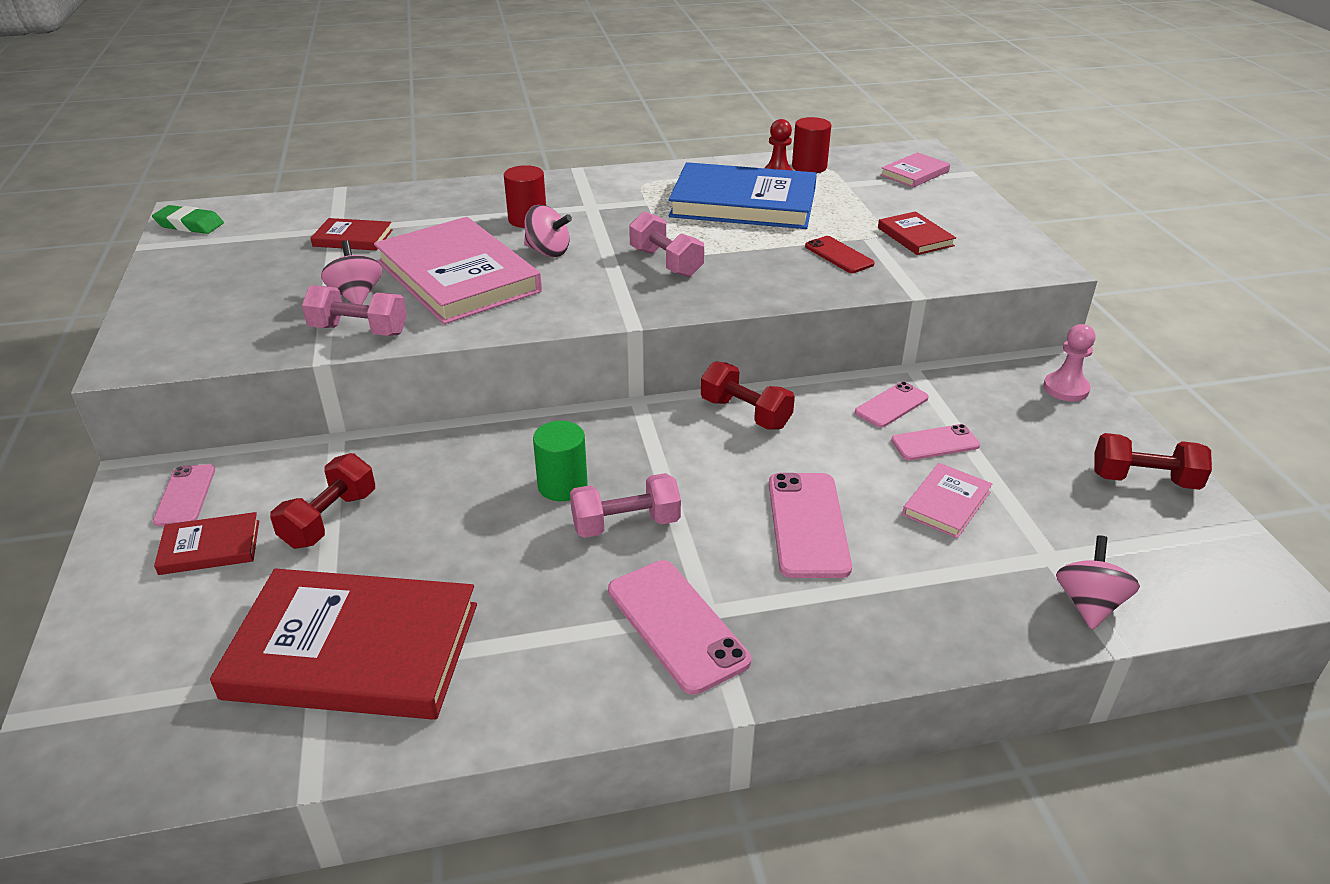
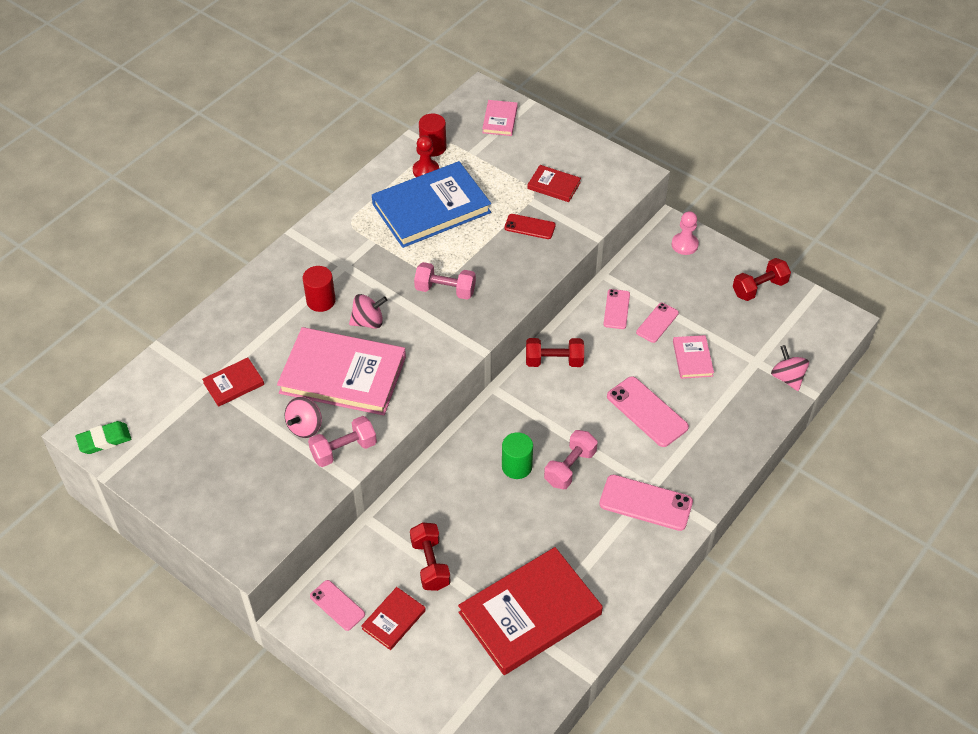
camera: 40 degrees left, 15 degrees up
(356, 296) = (305, 427): pink spinning top -> pink spinning top turned 90 degrees counterclockwise

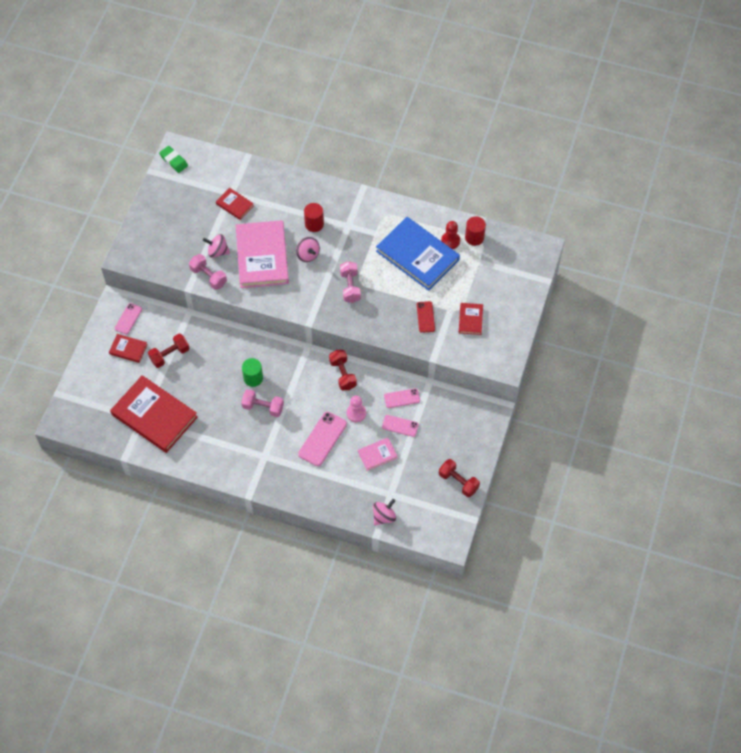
camera: 70 degrees right, 10 degrees up
(500, 120) = (520, 268): pink book -> none
(645, 503) = (252, 456): pink phone -> none
(684, 245) = (479, 425): pink pawn -> pink pawn (356, 413)

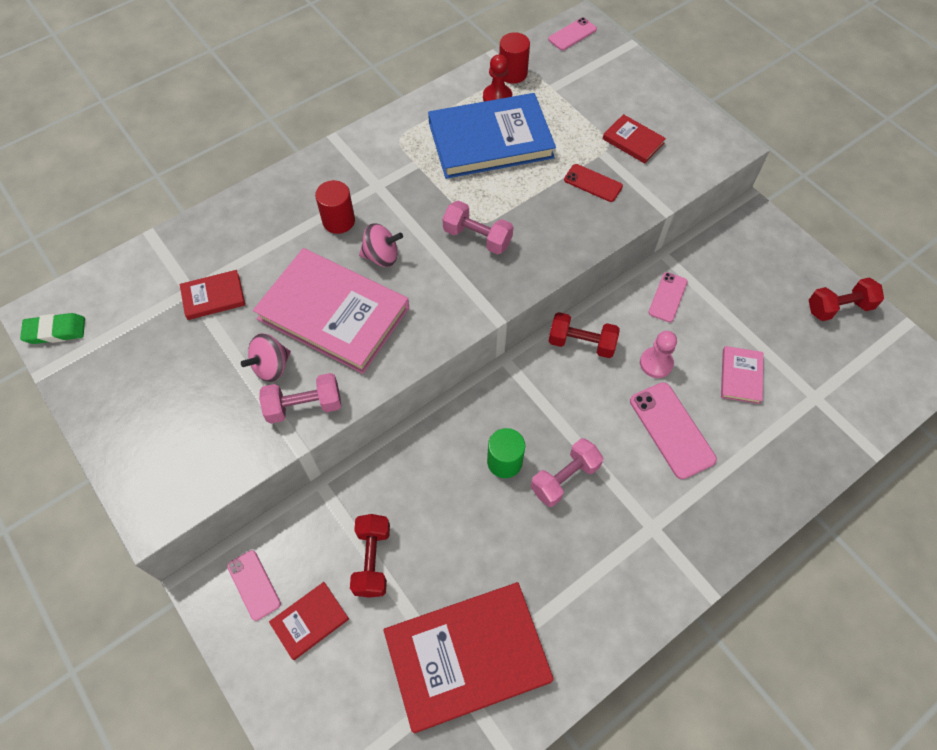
camera: 55 degrees left, 0 degrees up
(384, 516) = (849, 426): pink spinning top -> none
(400, 426) = (710, 323): pink phone -> pink phone (572, 34)

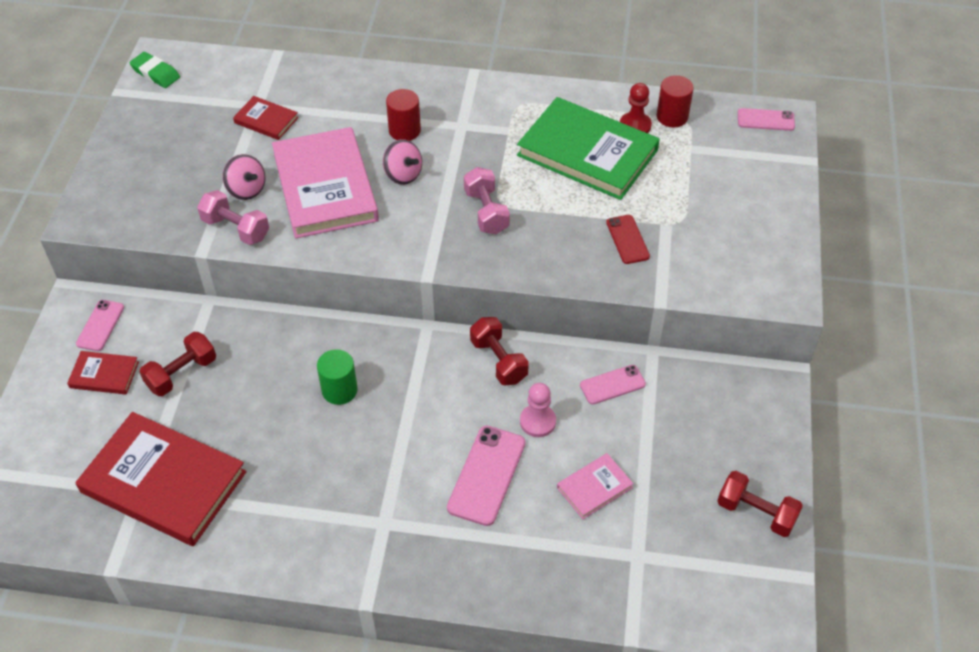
camera: 45 degrees right, 10 degrees down
(271, 367) = (246, 190): pink spinning top -> pink spinning top turned 135 degrees counterclockwise
(490, 140) = (587, 153): blue book -> green book
(564, 478) = (366, 436): pink dumbbell -> none
(633, 141) = (705, 233): red book -> none

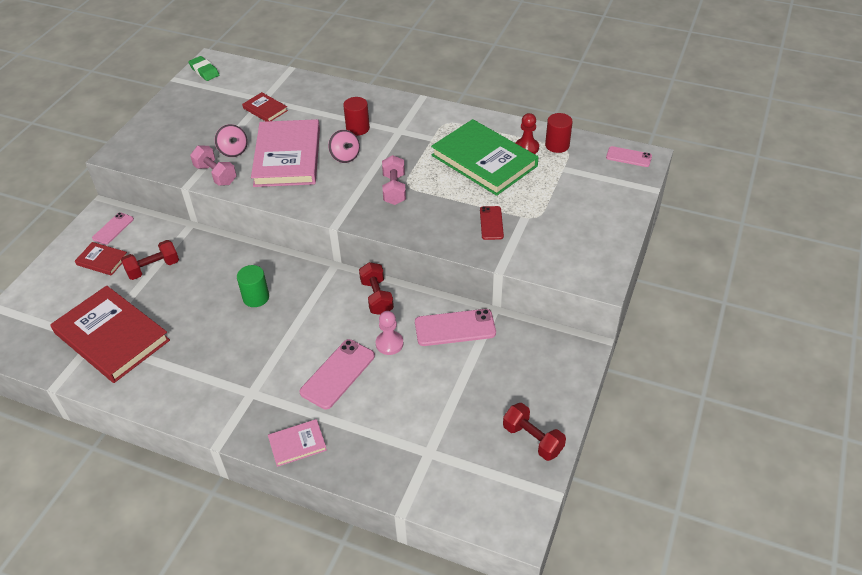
camera: 15 degrees right, 5 degrees down
(594, 488) = (414, 397): pink book -> pink book (297, 444)
(612, 385) = (455, 328): pink phone -> pink phone, size x1.63

